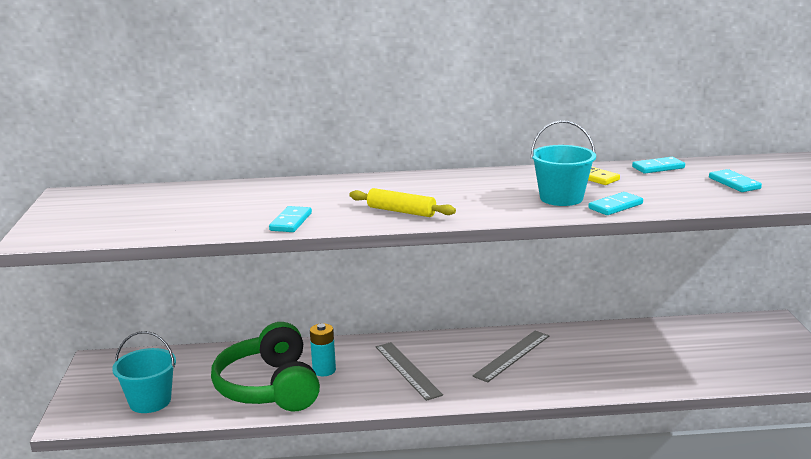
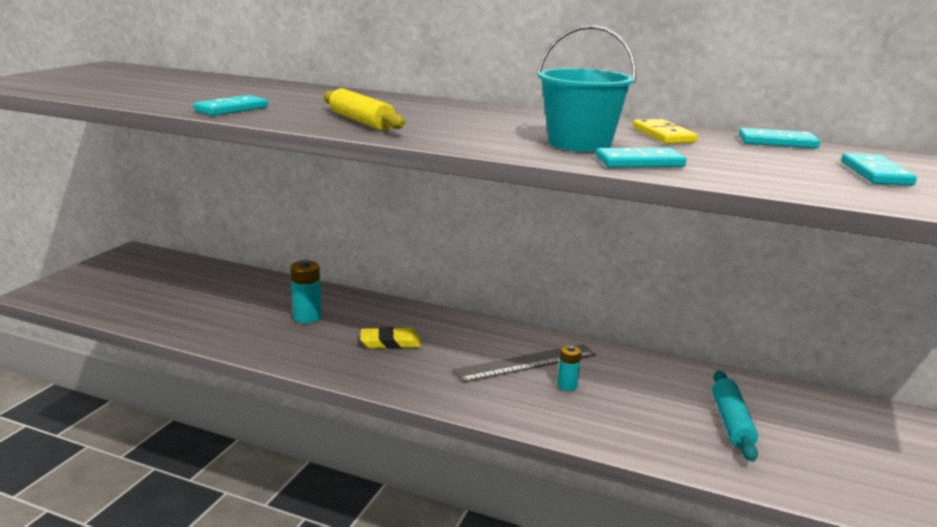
camera: 25 degrees right, 0 degrees up
(150, 401) = (122, 297): turquoise bucket -> none
(269, 387) = (236, 317): green headphones -> none
(407, 370) = (390, 342): grey ruler -> yellow eraser
(553, 363) = (567, 386): none -> turquoise battery
(664, 355) = (731, 422): none -> turquoise rolling pin

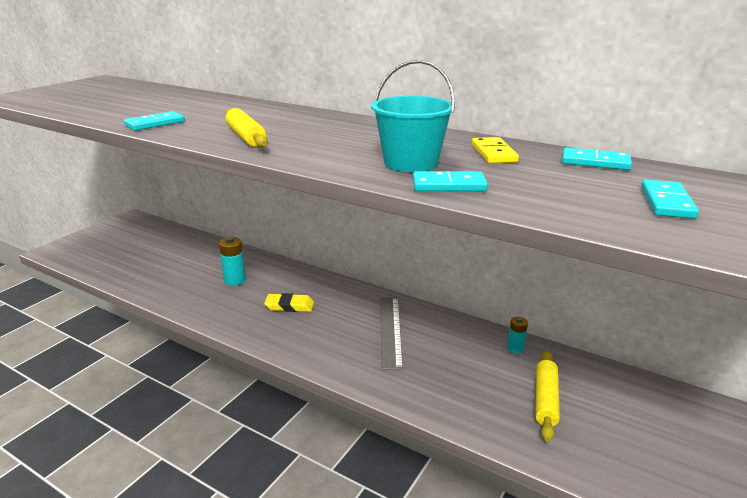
camera: 10 degrees right, 5 degrees up
(525, 363) = (390, 331): grey ruler -> grey ruler turned 75 degrees counterclockwise
(567, 386) = (416, 354): turquoise battery -> turquoise battery (515, 348)
(731, 422) = (545, 400): turquoise rolling pin -> yellow rolling pin

